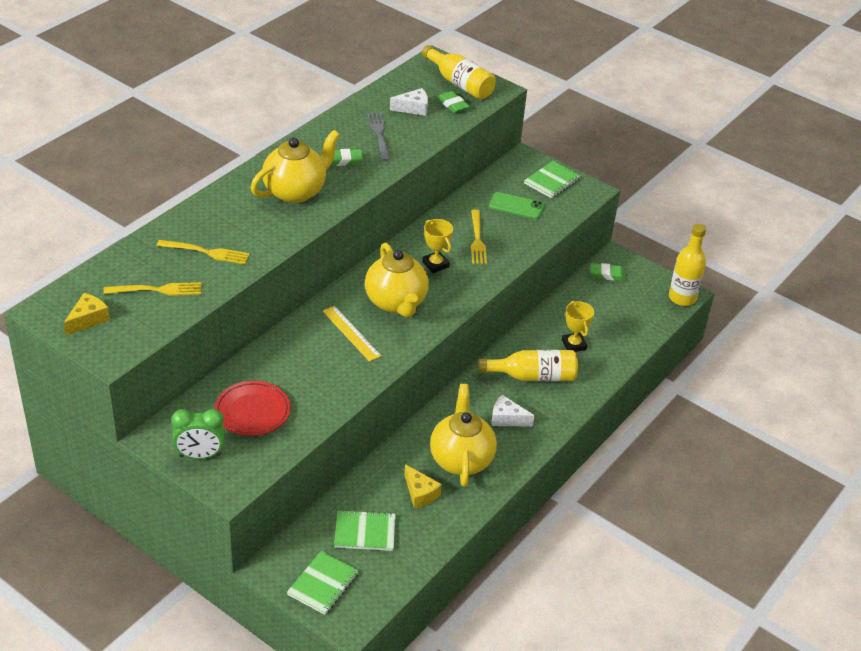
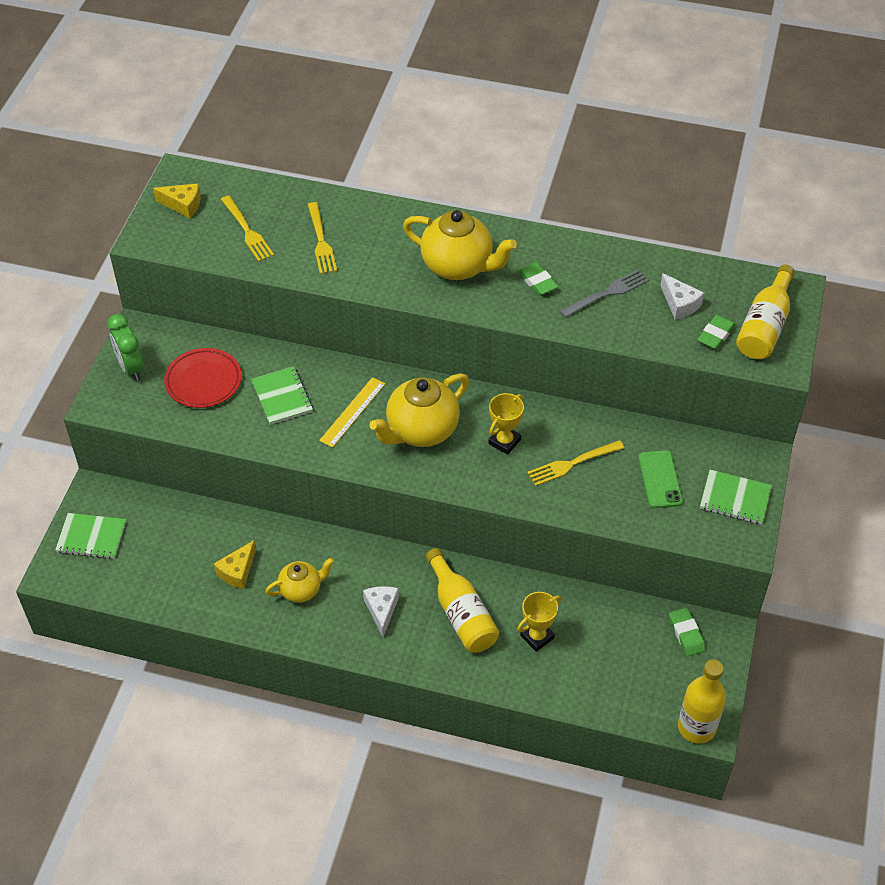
camera: 70 degrees right, 10 degrees up
(365, 532) = (168, 545): green notebook -> green notebook (282, 397)
(461, 459) = (301, 590): yellow teapot -> yellow teapot, size x0.58

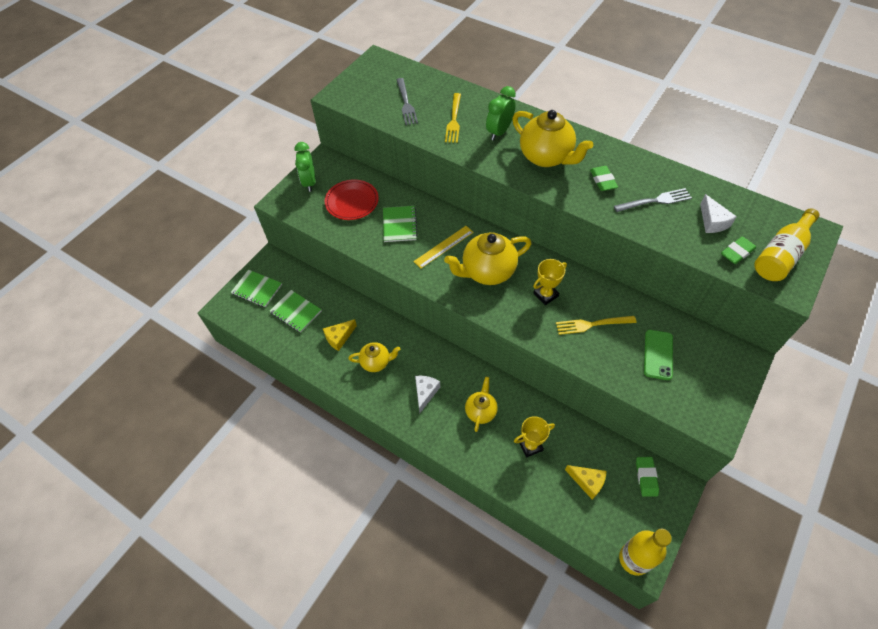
camera: 20 degrees right, 5 degrees up
(183, 205) = (370, 78): yellow cheese -> yellow cheese (587, 482)
(247, 231) = (406, 103): yellow fork -> grey fork
(386, 245) = (499, 132): none -> green clock
(461, 613) = (481, 411): yellow bottle -> yellow teapot
(735, 498) = (716, 386): green notebook -> green notebook (296, 312)

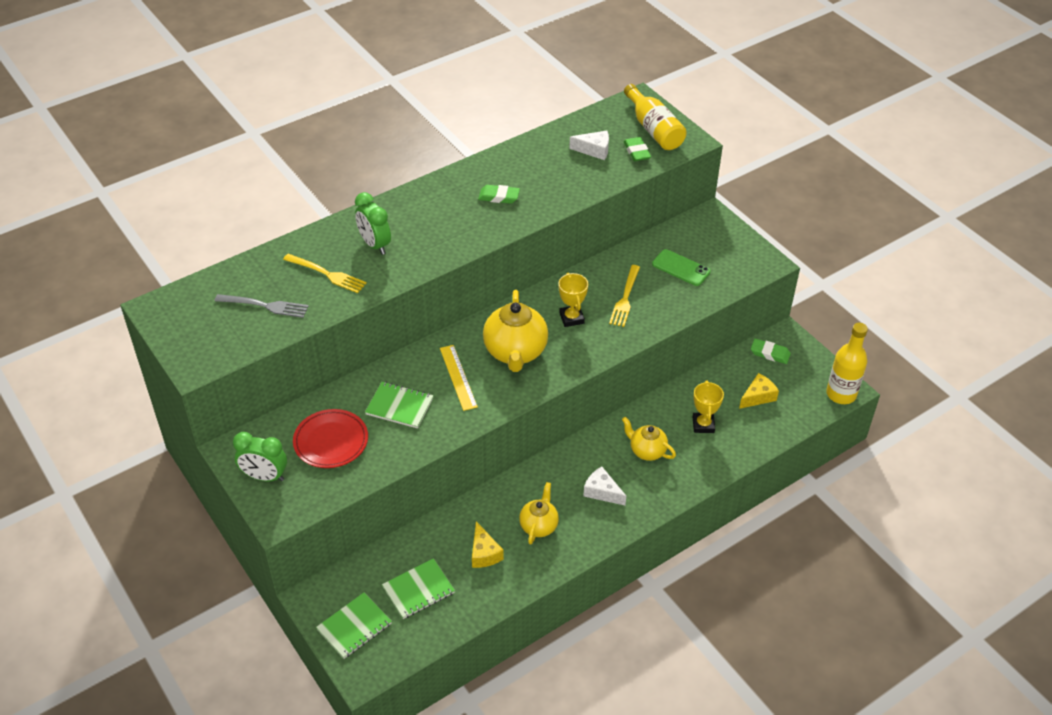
camera: 70 degrees left, 10 degrees down
(546, 157) = (439, 223): yellow teapot -> none
(655, 201) = (547, 174): grey fork -> none

